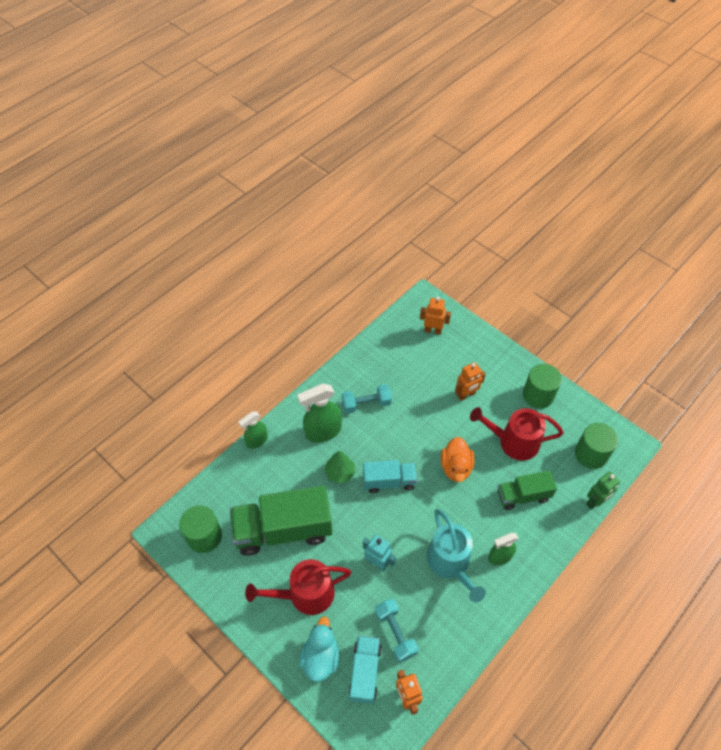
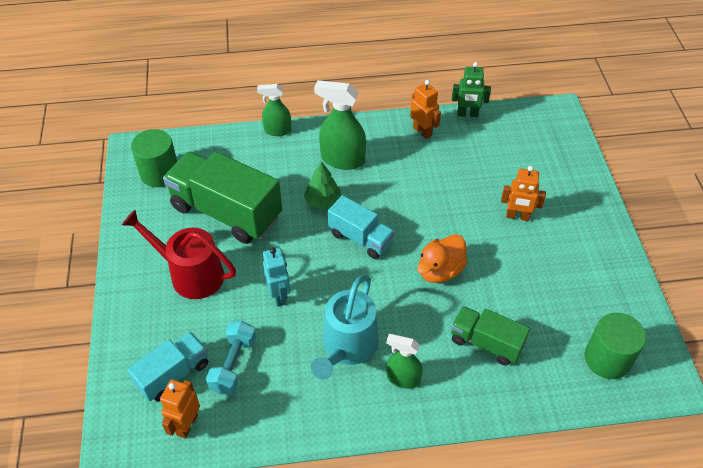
camera: 40 degrees right, 5 degrees down
(320, 657) = (150, 332): turquoise duck -> none
(366, 404) = (406, 162): turquoise dumbbell -> none
(433, 330) = (539, 142): orange robot -> orange robot (422, 131)
(514, 442) = (527, 289): red watering can -> none
(538, 395) = (600, 265): green cylinder -> none
(595, 502) = (565, 406): green robot -> green robot (467, 114)

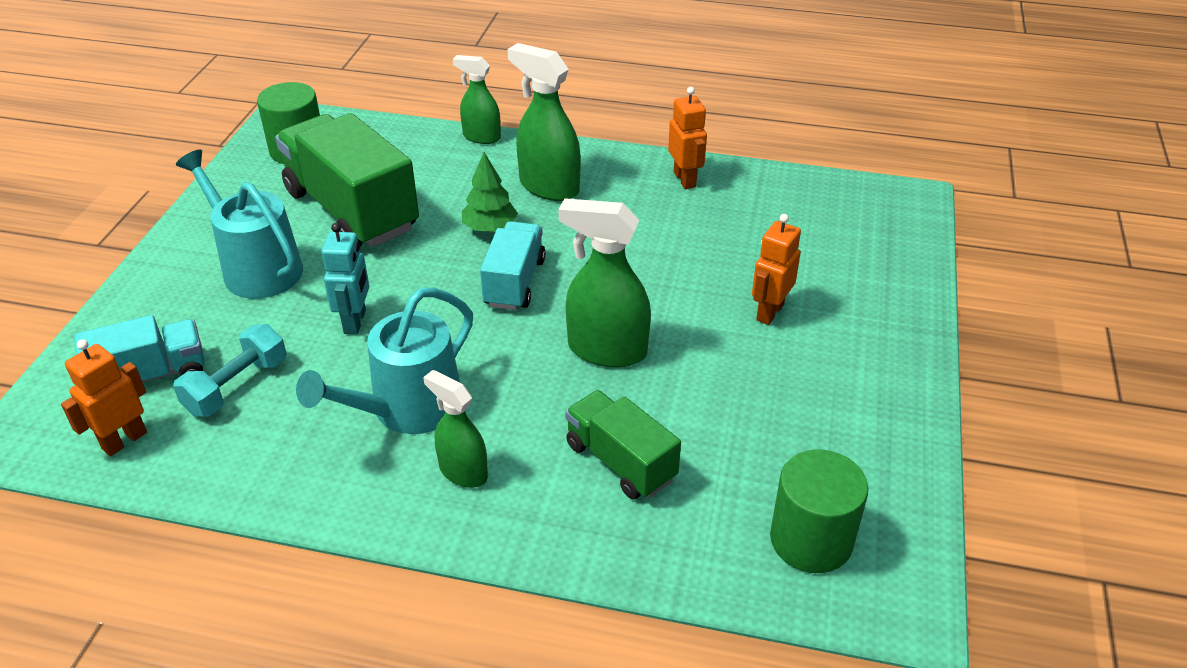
camera: 20 degrees right, 10 degrees down
(191, 274) = (257, 268): red watering can -> turquoise watering can
(360, 238) = (514, 282): turquoise truck -> turquoise truck turned 135 degrees counterclockwise
(440, 270) = (606, 350): orange duck -> green spray bottle
(467, 114) = (765, 173): green robot -> none
(517, 216) = (769, 312): orange robot -> orange robot turned 90 degrees clockwise

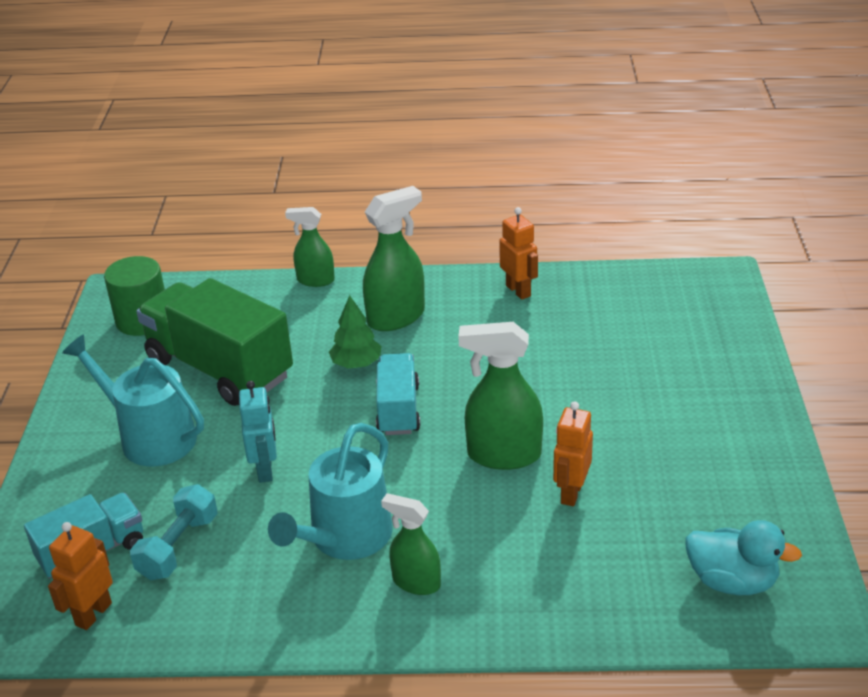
camera: 10 degrees left, 5 degrees down
(548, 187) = (396, 317): green spray bottle -> green spray bottle turned 120 degrees clockwise
(620, 461) = (550, 548): green truck -> none
(769, 312) = (634, 397): orange robot -> orange robot (571, 493)
(811, 540) = (732, 581): green cylinder -> turquoise duck

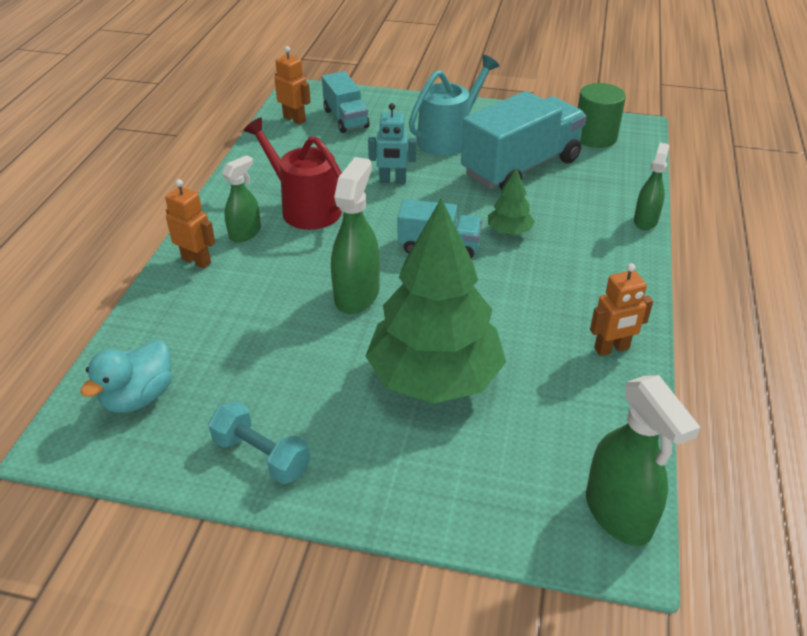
camera: 100 degrees right, 5 degrees up
(178, 547) = (333, 146): turquoise dumbbell -> turquoise dumbbell (261, 456)
(220, 369) = (521, 167): green truck -> turquoise truck
(345, 538) = (305, 208): turquoise watering can -> red watering can
(396, 317) = (576, 261): green spray bottle -> green spray bottle (618, 514)
(571, 493) = (292, 325): orange robot -> orange robot (196, 261)
(602, 382) = (435, 378): none -> green tree

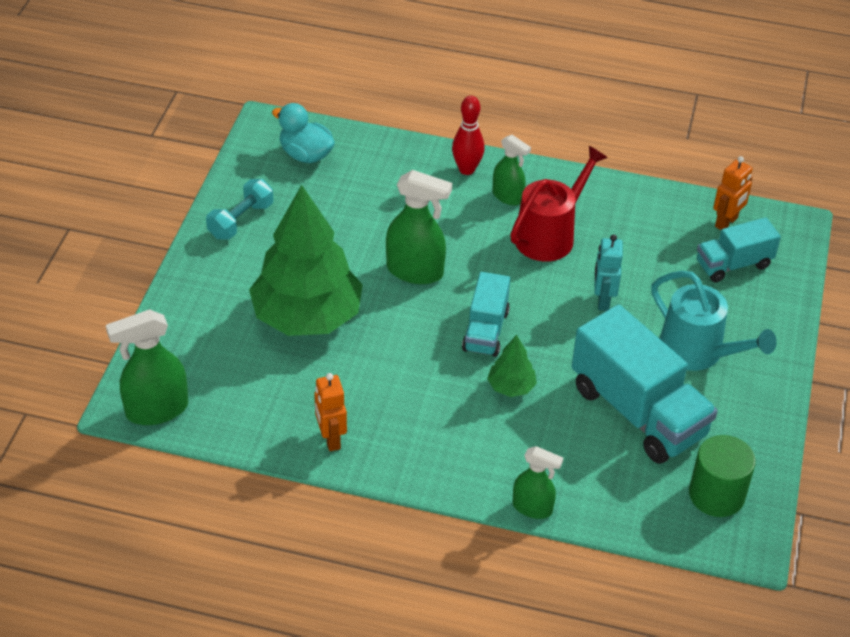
camera: 90 degrees right, 5 degrees up
(196, 261) = (467, 169): orange robot -> red bowling pin

